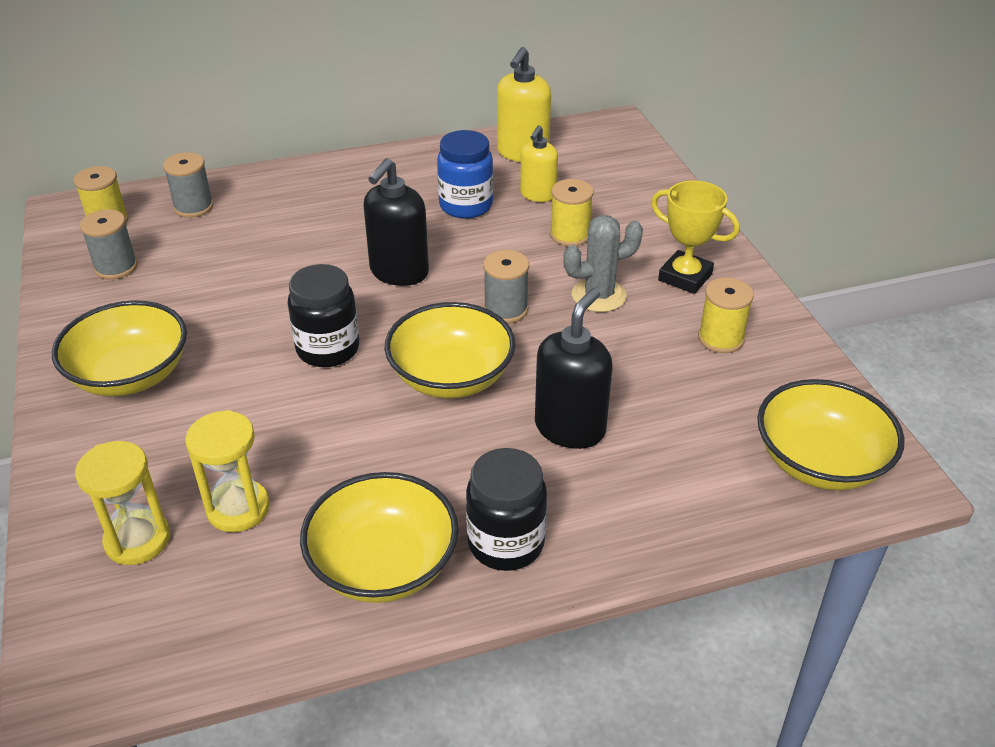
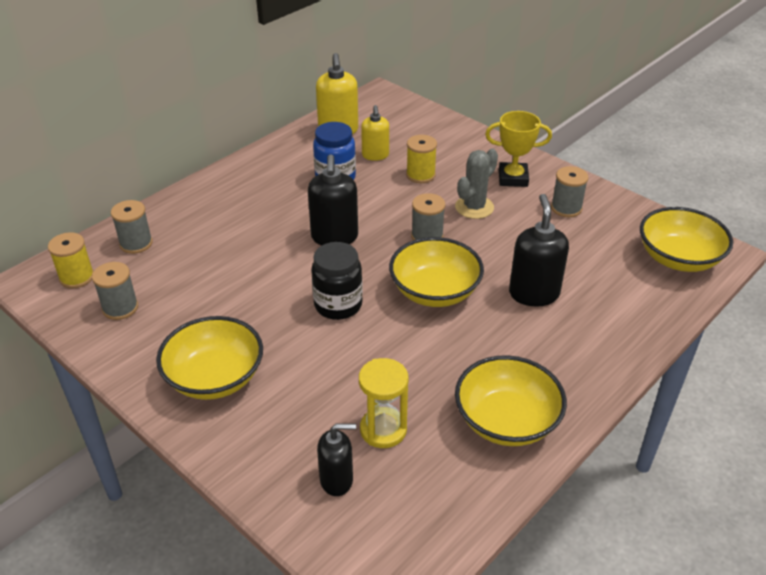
camera: 30 degrees left, 0 degrees up
(137, 540) = (337, 480): yellow hourglass -> black soap dispenser
(506, 543) = (562, 376): black jar -> none
(720, 338) = (566, 208): yellow spool -> grey spool

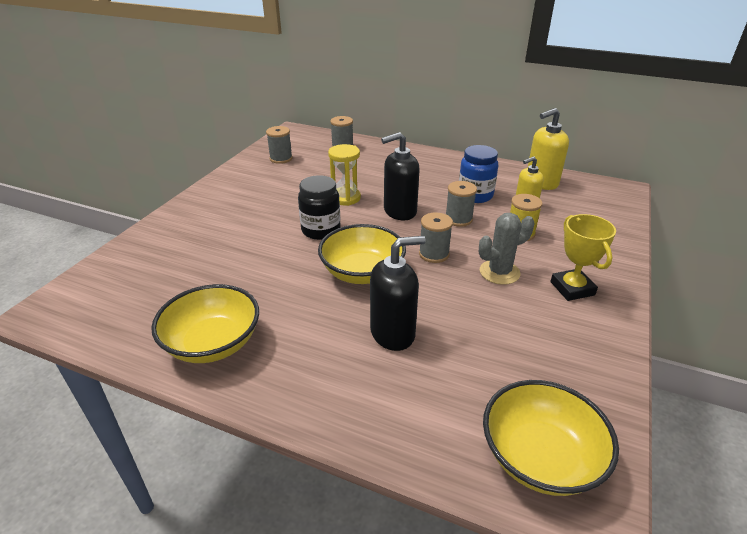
camera: 70 degrees right, 5 degrees down
(77, 277) = (301, 140): yellow spool -> none
(215, 377) = (229, 202): yellow bowl -> none
(337, 480) = (142, 268): black soap dispenser -> none
(383, 430) = (193, 278): yellow hourglass -> yellow hourglass (345, 198)
(474, 207) = (499, 272): grey cactus -> grey cactus turned 45 degrees counterclockwise
(566, 208) = (555, 336): grey spool -> grey spool (458, 219)

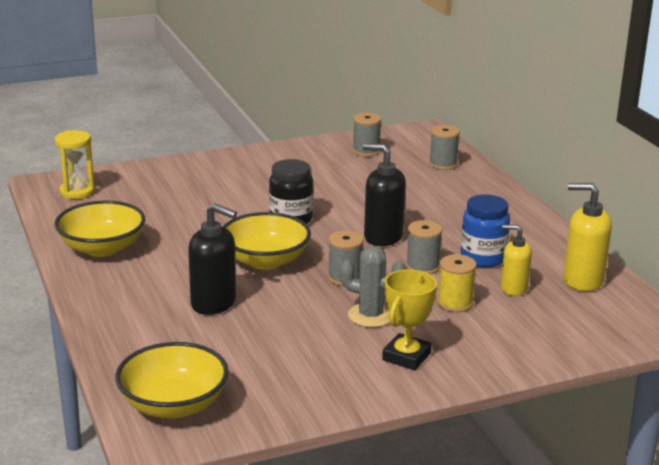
camera: 45 degrees right, 10 degrees down
(345, 198) = (358, 206): yellow hourglass -> yellow hourglass (77, 192)

